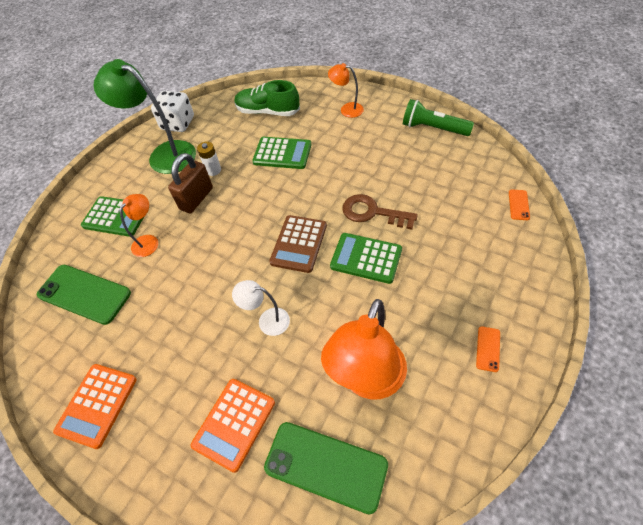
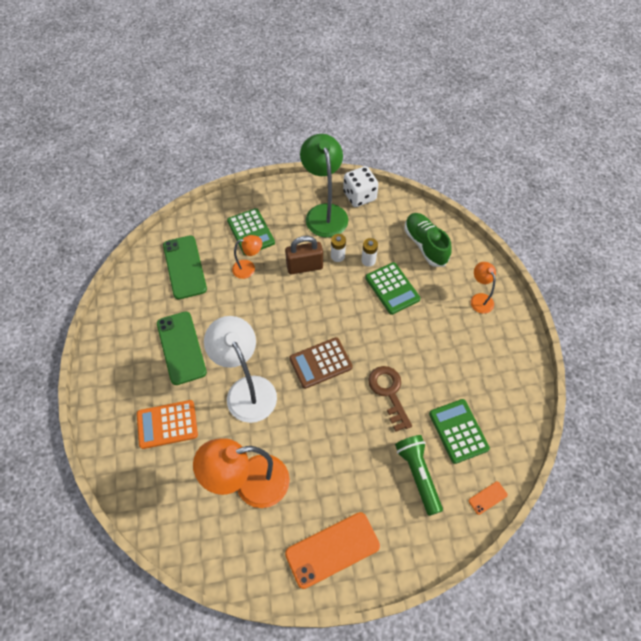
camera: 45 degrees right, 5 degrees up
(97, 405) = (126, 339): orange calculator -> none
(241, 153) = (368, 260): none -> white battery
(267, 320) = (247, 389): white lamp -> white lamp, size x1.96
(326, 466) = (178, 497): green phone -> green phone (181, 347)
(366, 258) = (344, 417): green calculator -> green calculator (458, 431)
(433, 128) = (517, 379): green flashlight -> green flashlight (418, 474)
(488, 349) = (332, 549): orange phone -> orange phone, size x2.27

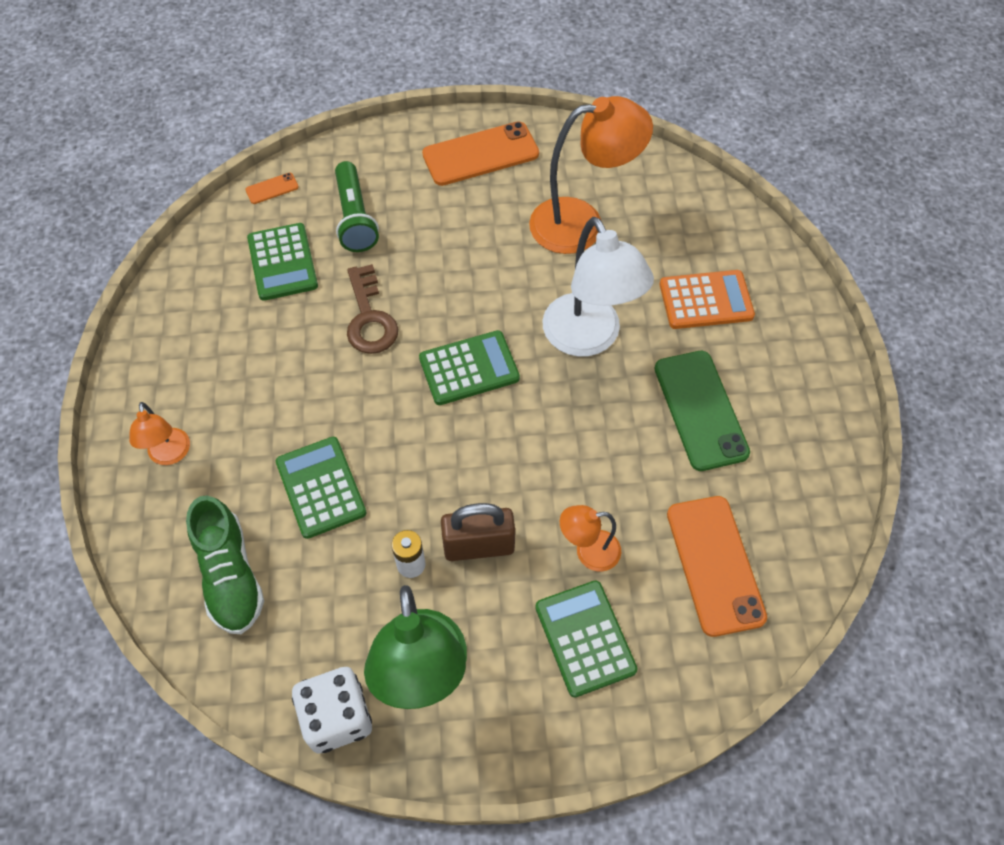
camera: 175 degrees left, 0 degrees up
(184, 267) = (715, 565): green phone -> orange phone
(320, 363) = (469, 368): brown calculator -> green calculator
(368, 260) = (352, 549): white battery -> none

